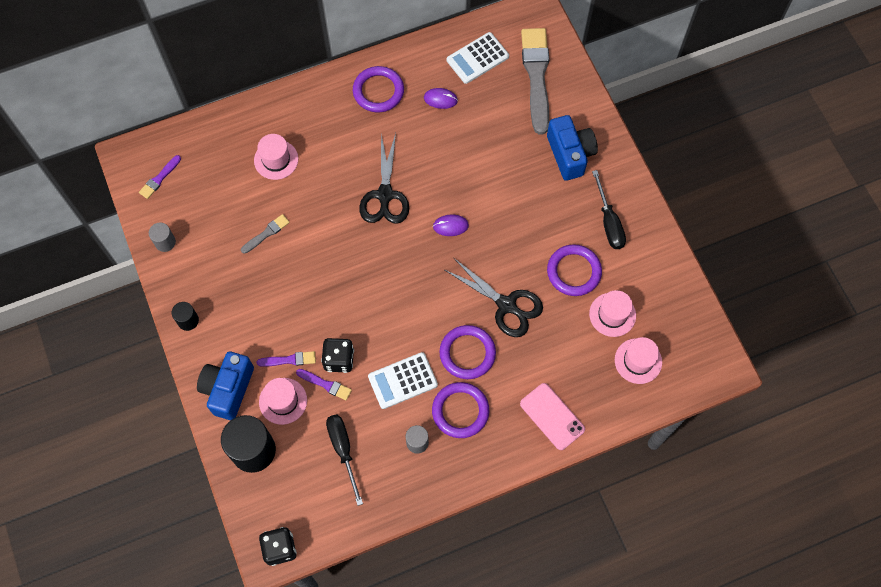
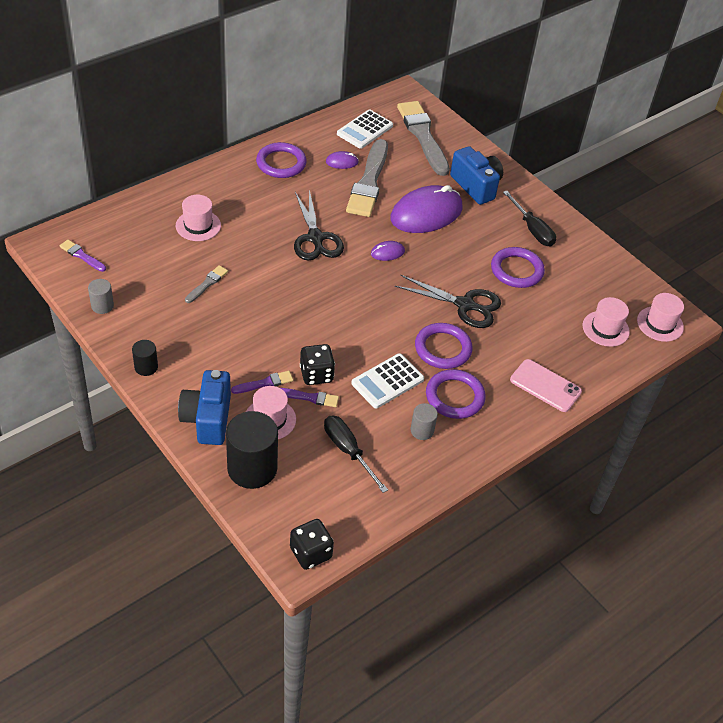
camera: 20 degrees left, 20 degrees down
(159, 178) = (82, 256): purple brush -> purple brush turned 105 degrees clockwise
(460, 131) = (369, 182): none -> grey brush
(506, 182) = (426, 213): none -> purple mouse
(612, 314) = (566, 297): pink hat -> pink hat (660, 324)

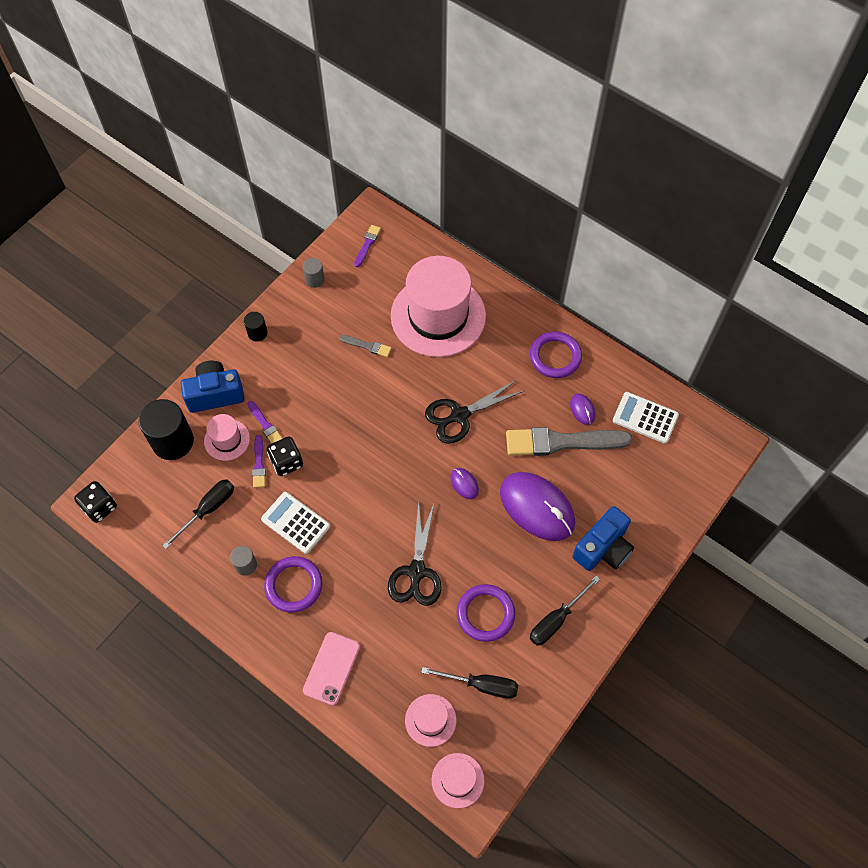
camera: 80 degrees right, 15 degrees up
(198, 225) = (438, 316): pink hat -> pink hat, size x2.21
(423, 136) = (663, 477): grey brush -> none
(443, 348) = (351, 562): purple ring -> none
(580, 289) = (481, 685): none -> black screwdriver

